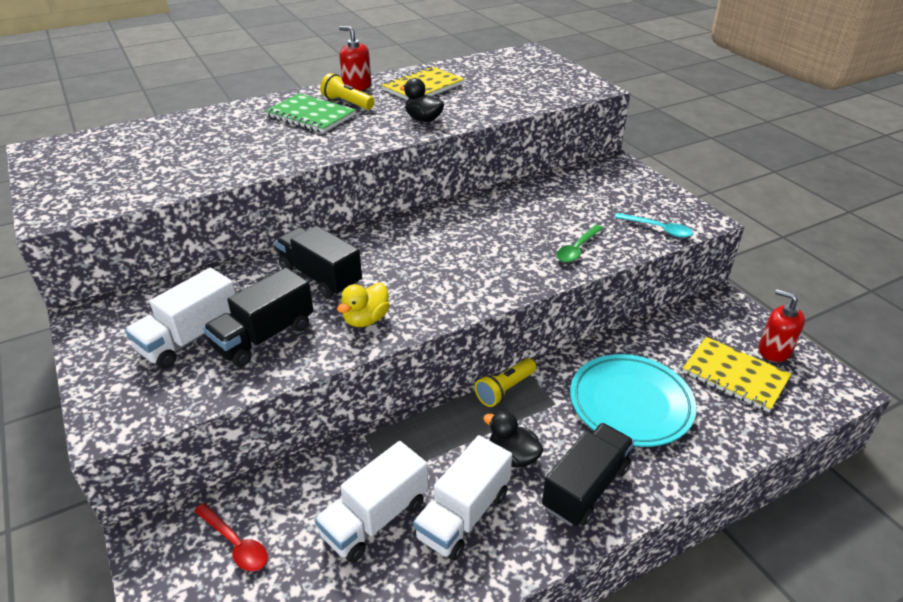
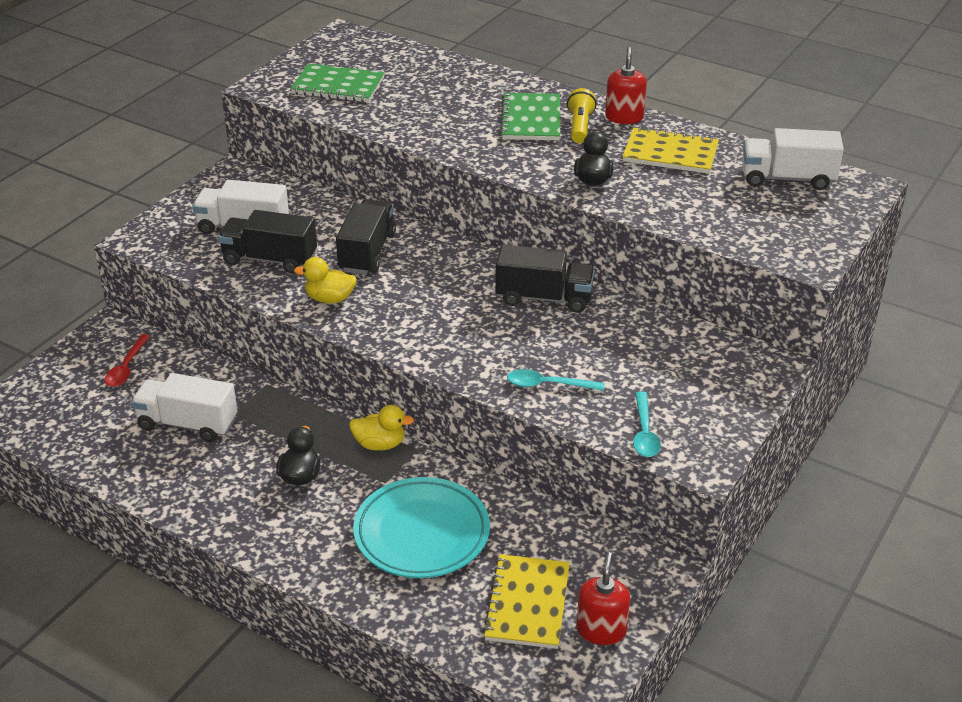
camera: 60 degrees right, 0 degrees up
(123, 176) = (338, 86): none -> green notebook
(463, 515) = (219, 469): white truck -> white truck (787, 178)
(505, 389) = (380, 444): yellow flashlight -> yellow duck
(577, 249) = (548, 385): green spoon -> turquoise spoon
(586, 487) = (293, 531): black truck -> black truck (544, 298)

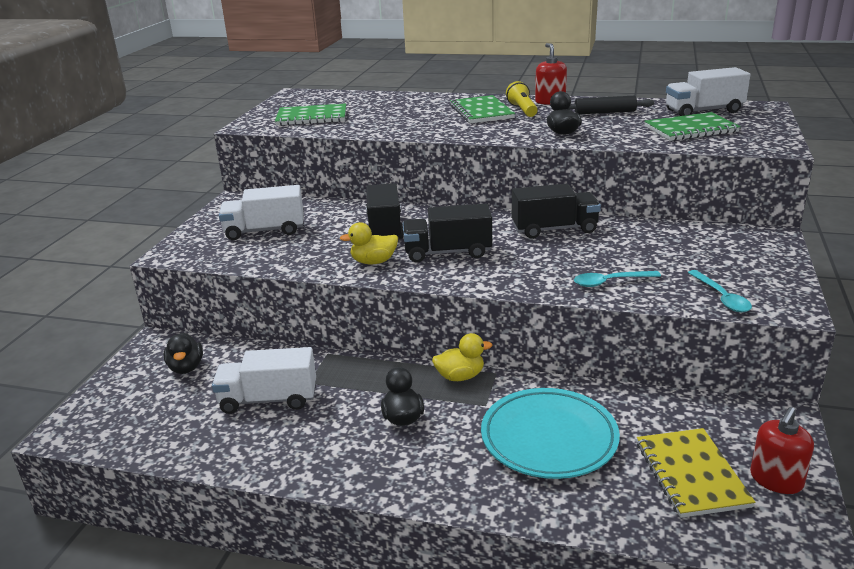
camera: 15 degrees left, 10 degrees down
(127, 367) = (186, 368): red spoon -> black duck
(270, 259) = (302, 246): black truck -> black truck (447, 252)
(601, 630) = (776, 480): red soap dispenser -> red soap dispenser turned 135 degrees counterclockwise
(670, 153) = (604, 112): yellow notebook -> black rolling pin
(741, 208) = (690, 129): none -> green notebook

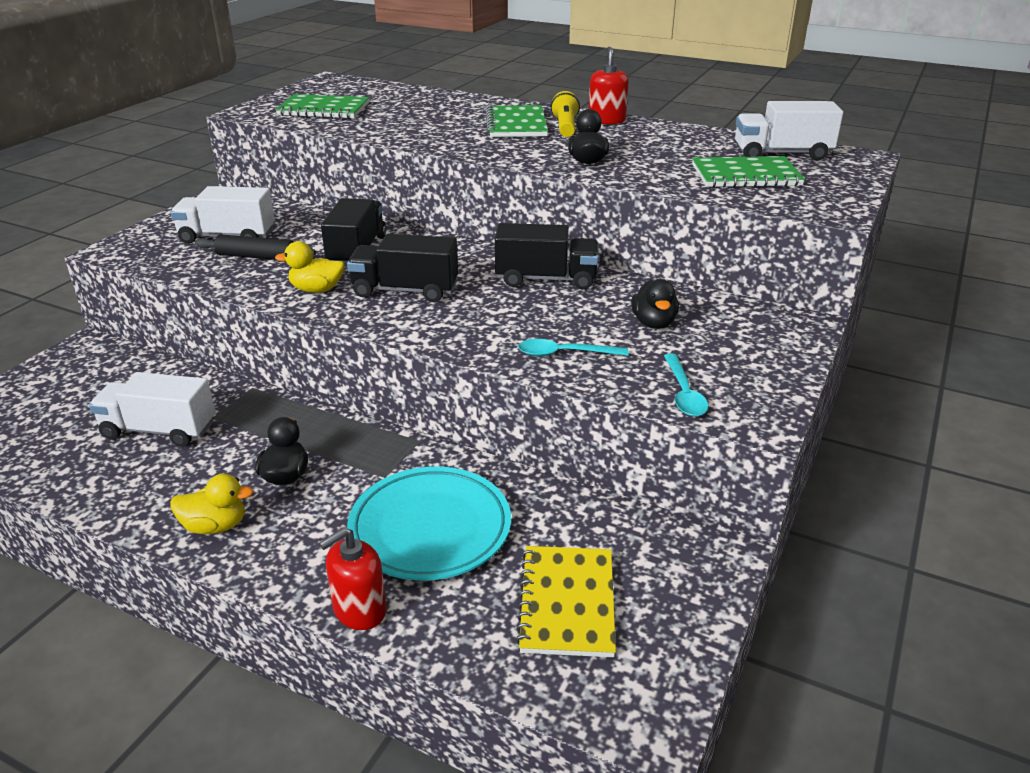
camera: 10 degrees right, 5 degrees up
(186, 368) = (98, 380): black duck -> black duck (653, 323)
(460, 376) = (377, 438): yellow duck -> yellow duck (215, 526)
(604, 112) = (659, 141): black rolling pin -> black rolling pin (256, 256)
(776, 480) = (664, 629): red soap dispenser -> red soap dispenser (359, 610)

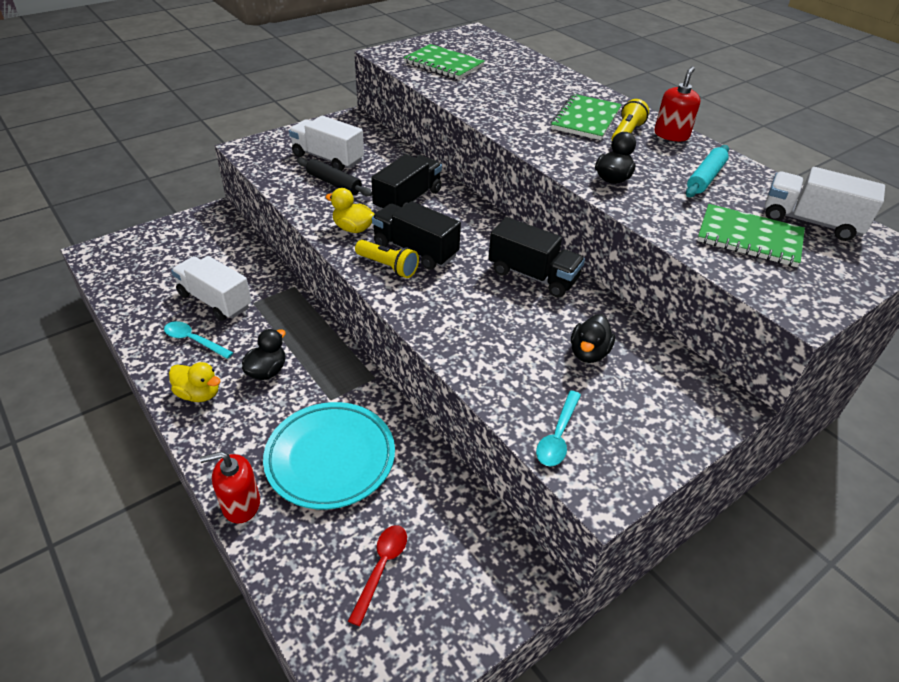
camera: 25 degrees right, 10 degrees up
(387, 311) = (388, 266): none -> yellow flashlight
(564, 354) = (490, 357): turquoise spoon -> turquoise spoon (194, 340)
(567, 602) = (381, 568): yellow notebook -> red spoon
(668, 144) = (705, 178): none -> turquoise rolling pin

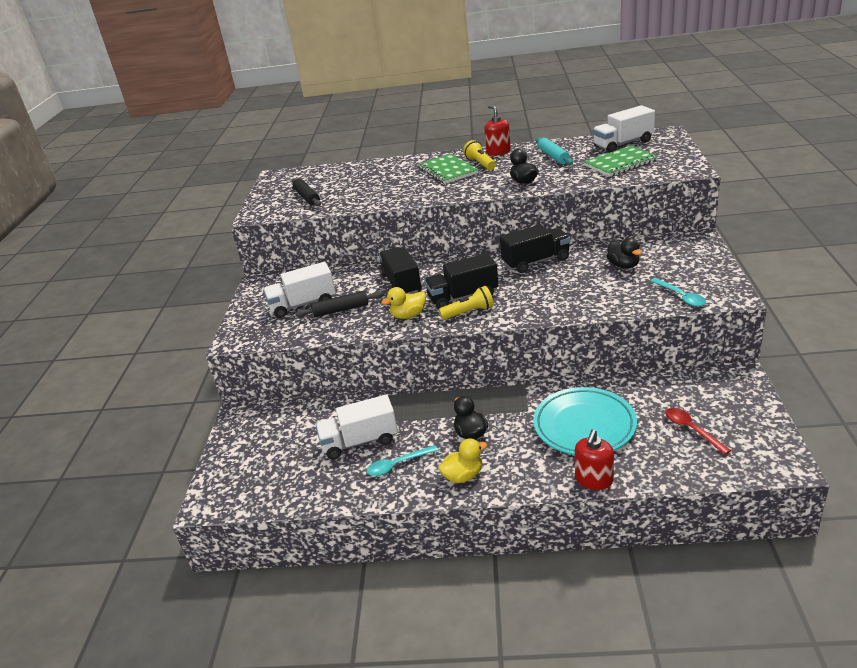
camera: 45 degrees left, 10 degrees down
(444, 64) = (307, 197): green notebook -> black rolling pin

